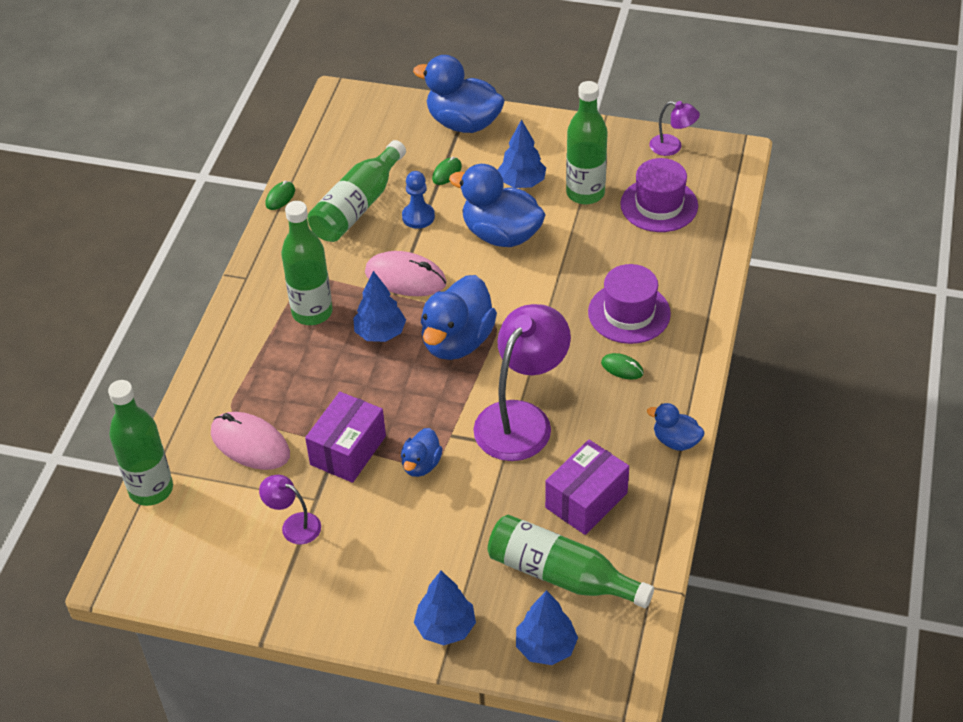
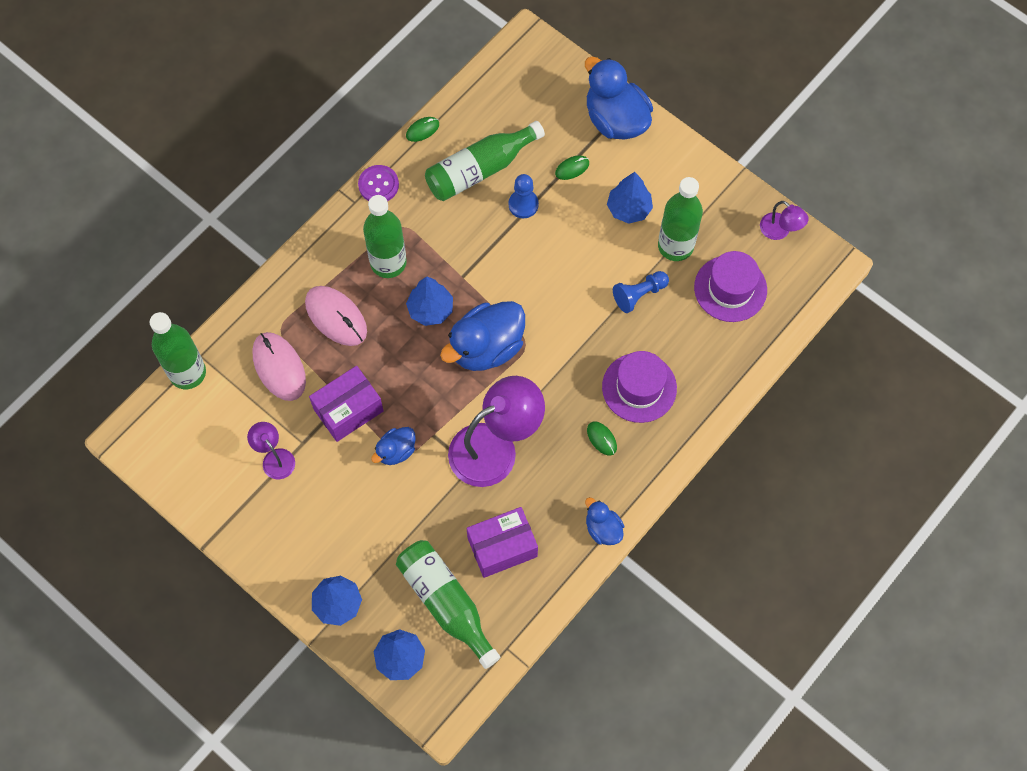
camera: 25 degrees right, 20 degrees up
(262, 255) = (378, 185): none -> purple button
(405, 278) = (479, 263): pink mouse -> pink mouse (336, 317)
(501, 234) = (581, 256): blue duck -> none
(577, 242) = (639, 294): none -> blue pawn

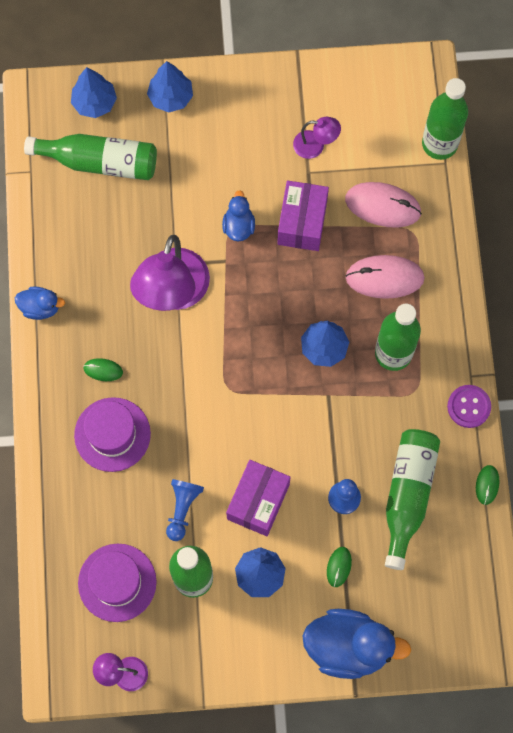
camera: 135 degrees right, 5 degrees up
(486, 347) = (253, 358): blue duck -> none
(502, 547) = (98, 231): purple box -> purple box (258, 501)

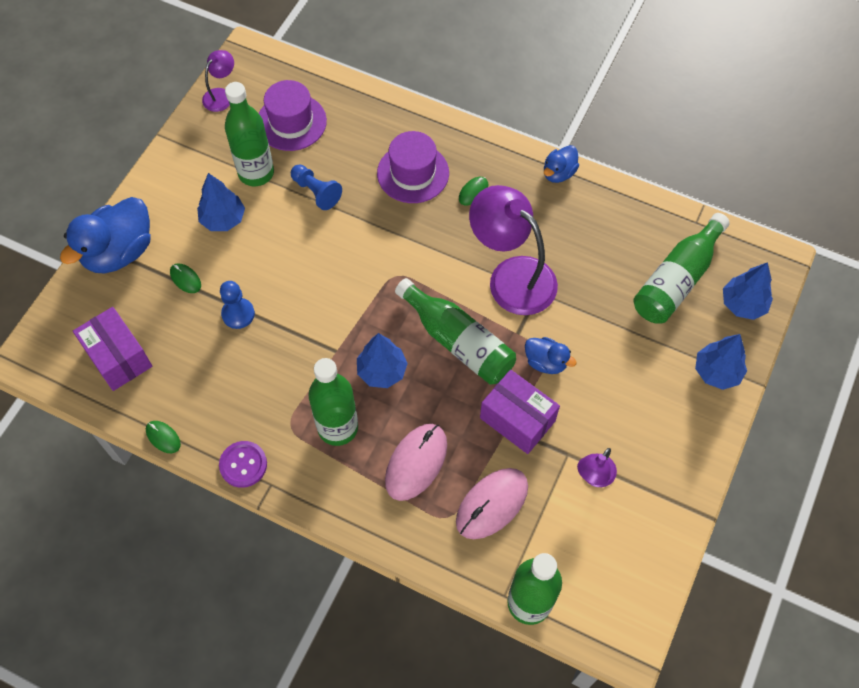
camera: 120 degrees right, 10 degrees down
(258, 501) = (282, 248): purple box -> purple box (118, 357)
(407, 495) = (203, 365): green bottle -> green bottle (458, 341)

